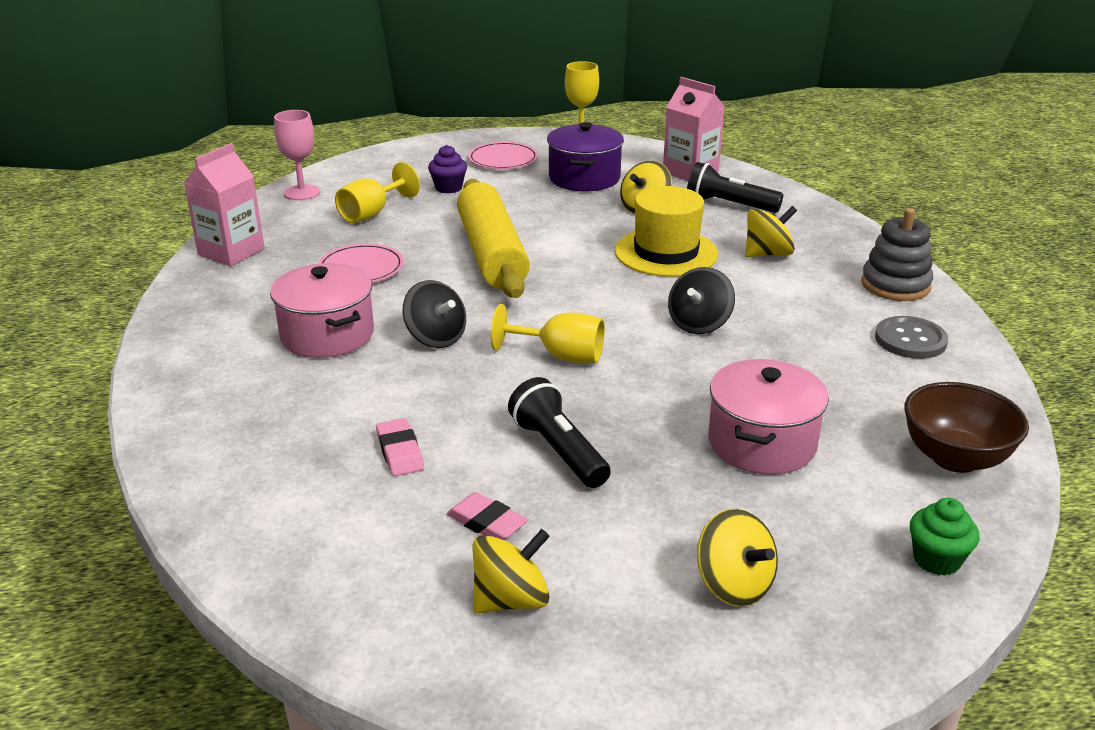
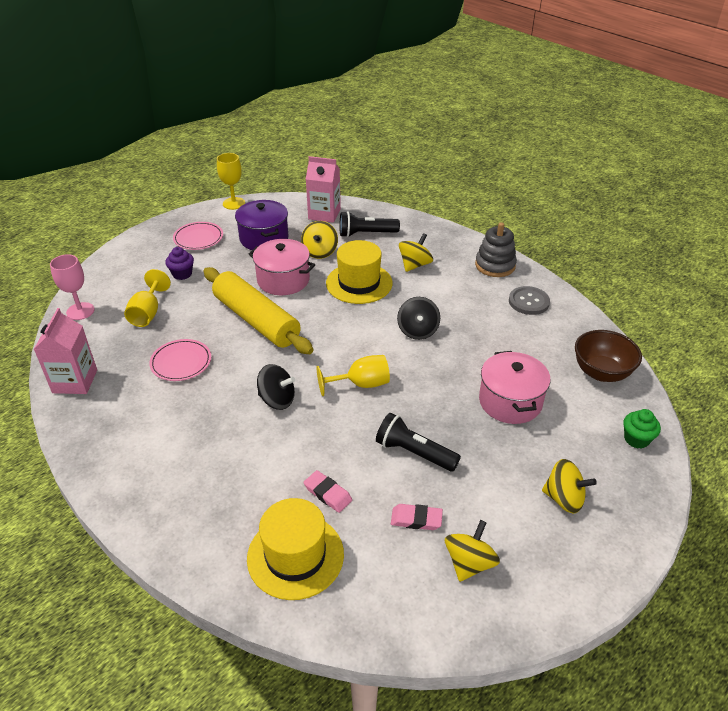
camera: 30 degrees left, 10 degrees up
(295, 498) = (295, 556): none -> yellow hat
(327, 335) = (206, 425): pink pot -> pink pot (283, 280)

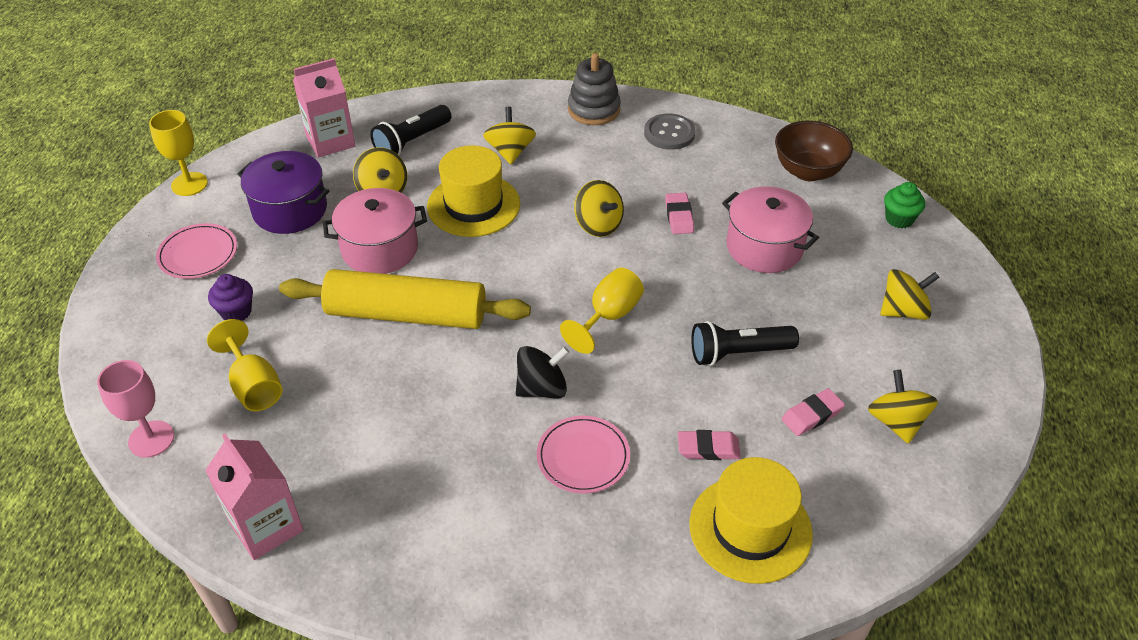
camera: 40 degrees left, 5 degrees up
(181, 362) = (376, 417): pink plate -> pink plate (583, 457)
(417, 331) = (598, 225): black spinning top -> yellow spinning top
(474, 353) = (679, 216): none -> pink eraser

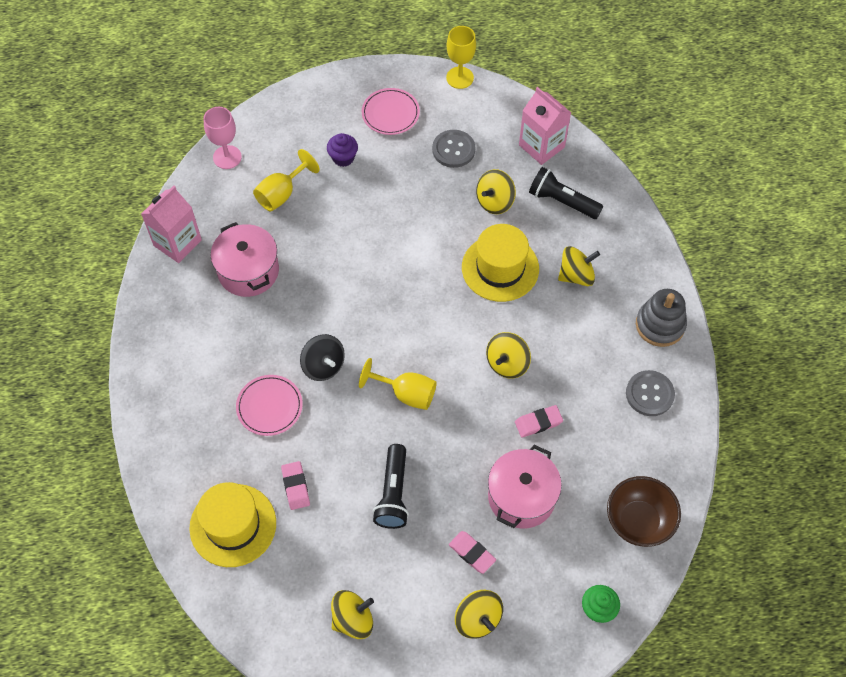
camera: 75 degrees right, 15 degrees up
(290, 210) = (453, 150): purple pot -> grey button
(379, 249) = (430, 221): pink pot -> pink pot (248, 271)
(406, 314) = (369, 260): yellow rolling pin -> none
(738, 353) = (393, 493): black flashlight -> black flashlight turned 150 degrees counterclockwise
(812, 415) = (344, 556): pink eraser -> pink eraser (472, 553)

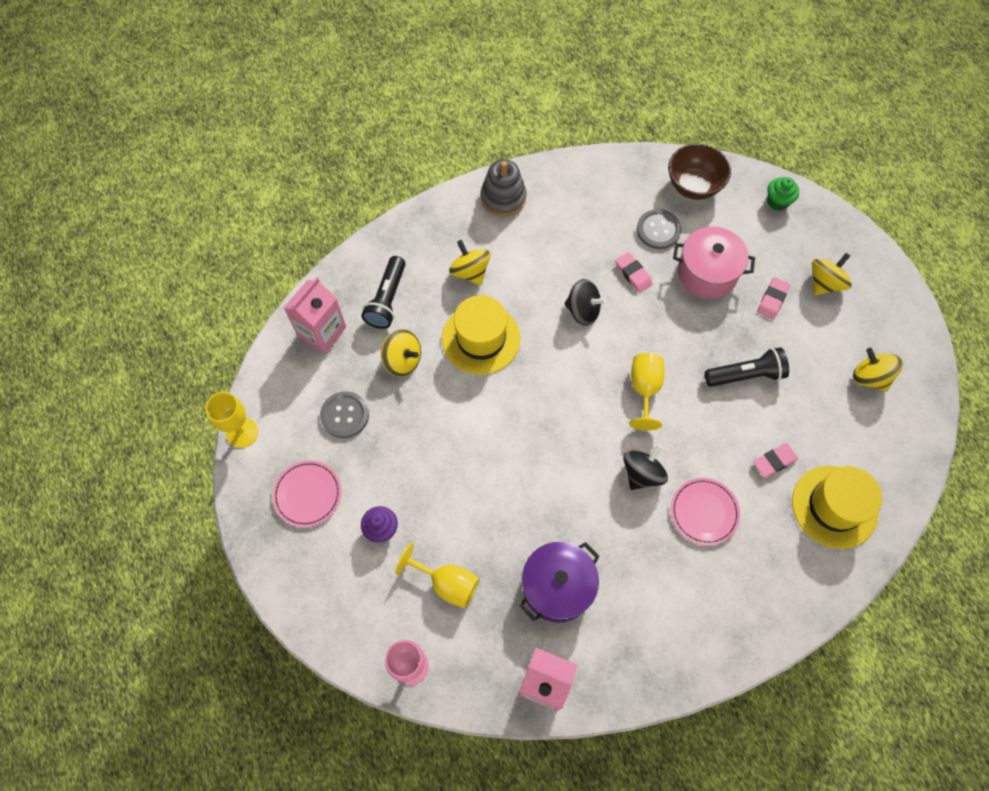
camera: 105 degrees left, 5 degrees up
(248, 271) = (557, 587): pink pot -> purple pot
(507, 363) = (583, 311): yellow spinning top -> black spinning top
(649, 394) = (574, 195): grey button -> grey button (658, 230)

